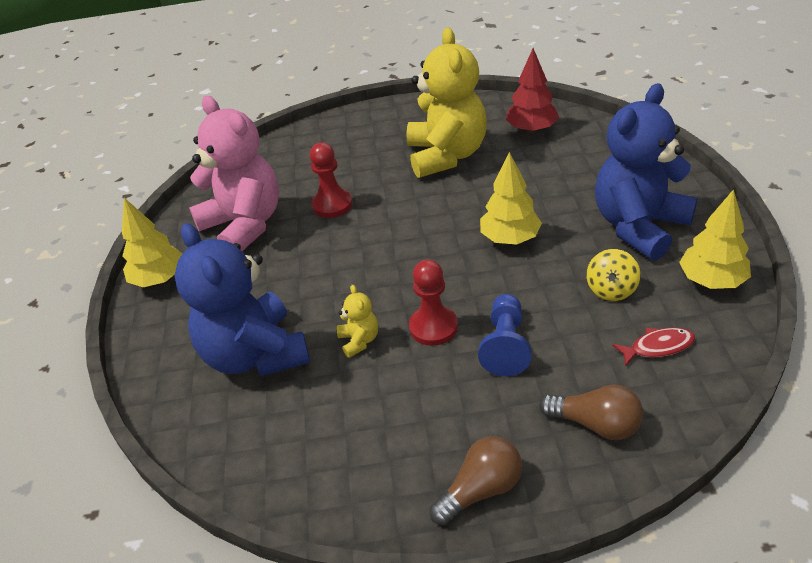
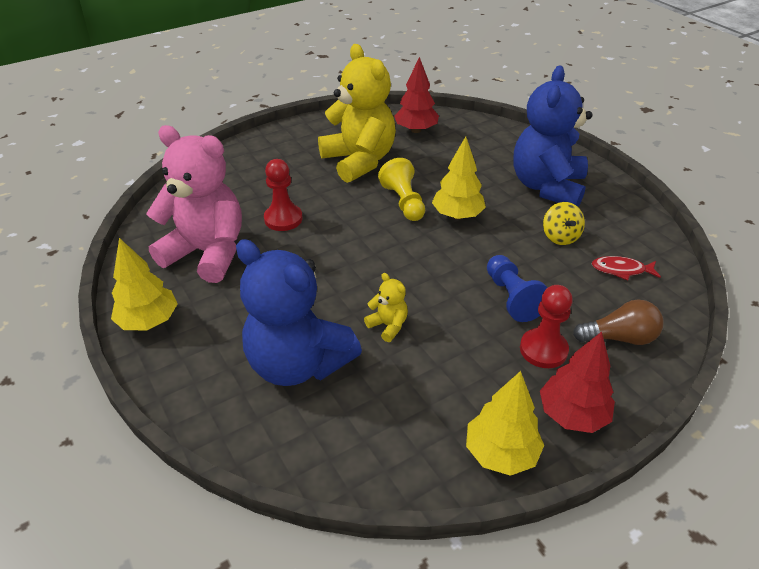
camera: 30 degrees left, 0 degrees up
(433, 327) = (444, 298): red pawn -> red pawn (543, 350)
(462, 211) = (403, 202): none -> yellow pawn
(480, 490) = (572, 415): brown light bulb -> red tree
(658, 347) = (621, 270): red fish -> red fish turned 135 degrees counterclockwise
(711, 281) = (623, 215): yellow tree -> yellow tree (500, 453)

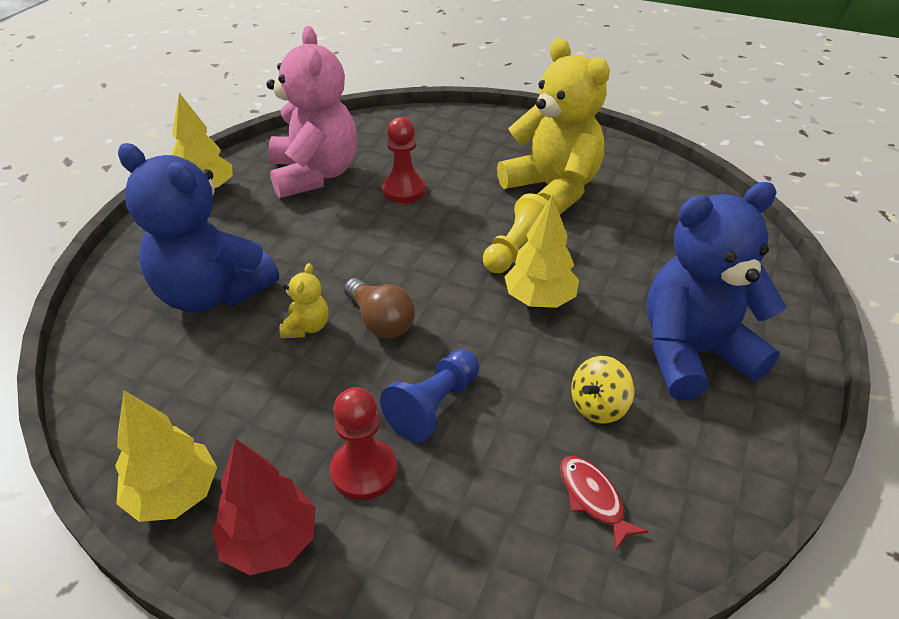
camera: 55 degrees right, 0 degrees up
(298, 363) = (212, 293): blue teddy bear -> blue teddy bear turned 60 degrees counterclockwise
(359, 161) = (552, 190): yellow teddy bear -> yellow teddy bear turned 60 degrees counterclockwise
(416, 130) = (663, 200): red tree -> none
(619, 337) = (446, 544): brown light bulb -> brown light bulb (380, 321)

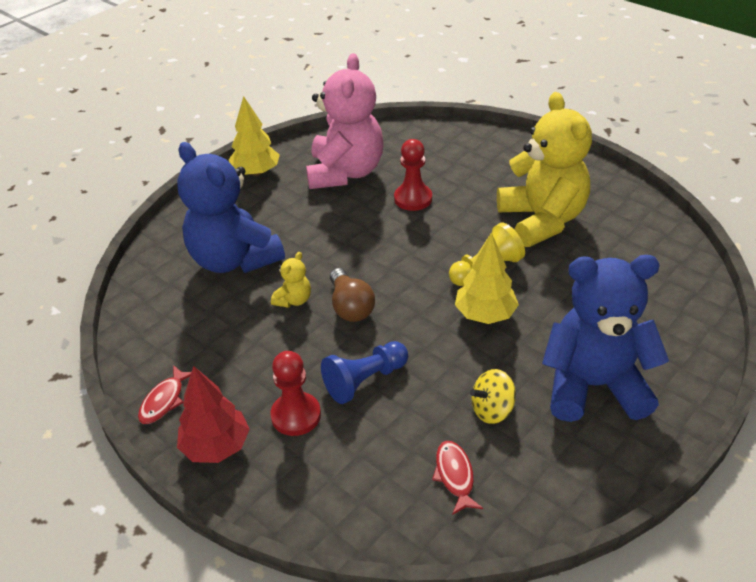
camera: 20 degrees right, 0 degrees up
(174, 495) = (164, 400): yellow tree -> red fish

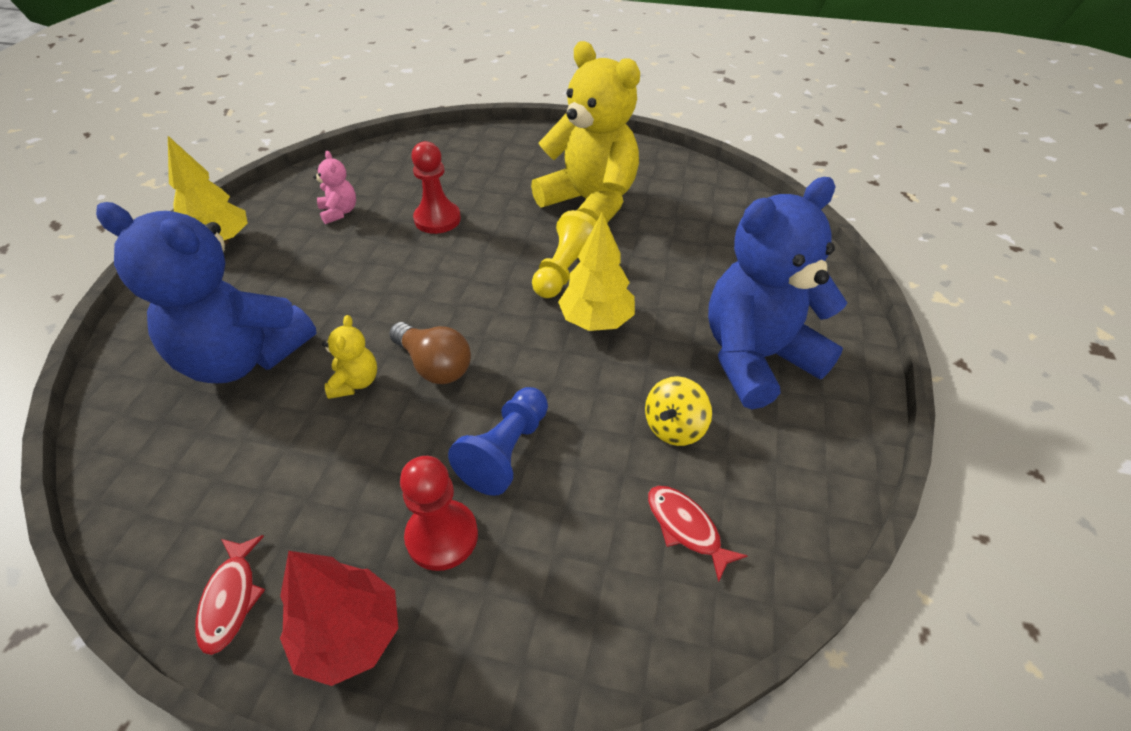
camera: 30 degrees left, 5 degrees up
(345, 173) = (339, 212): pink teddy bear -> pink teddy bear, size x0.41

